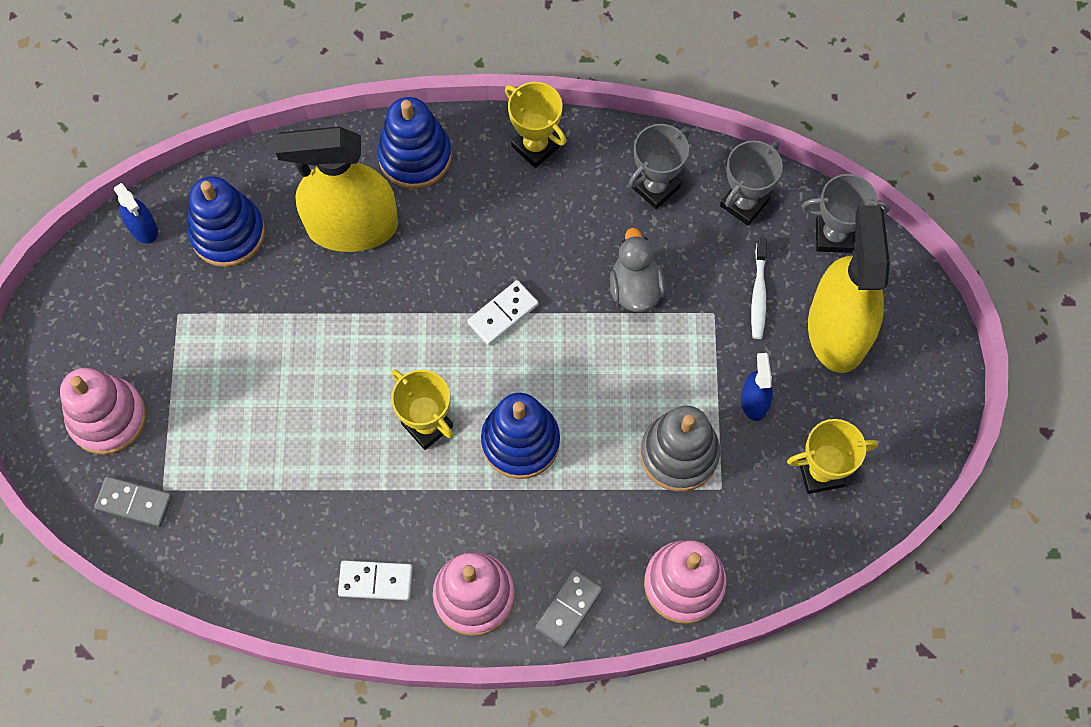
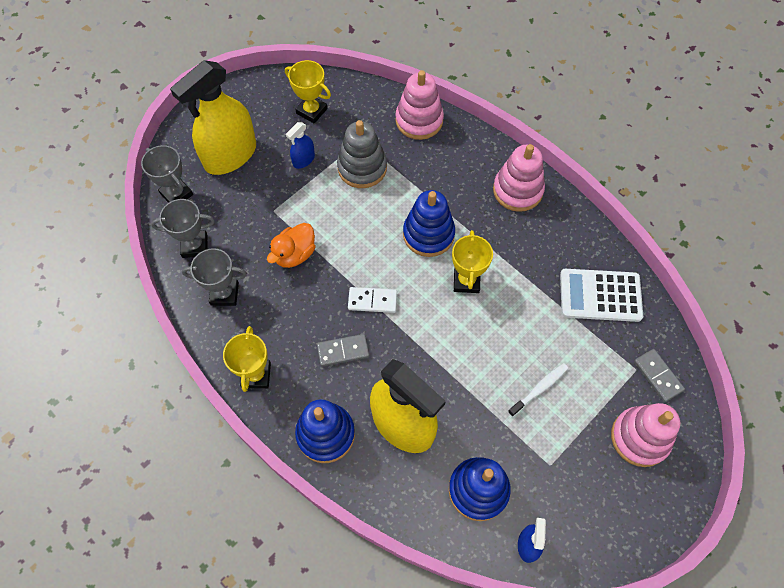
camera: 135 degrees left, 5 degrees down
(266, 543) = (600, 295): none -> white calculator
(375, 581) = (559, 234): white domino -> none
(569, 608) = (479, 151): grey domino -> grey domino (343, 351)
(635, 288) = (294, 254): grey duck -> orange duck
(758, 294) = (243, 200): white toothbrush -> white toothbrush (539, 389)

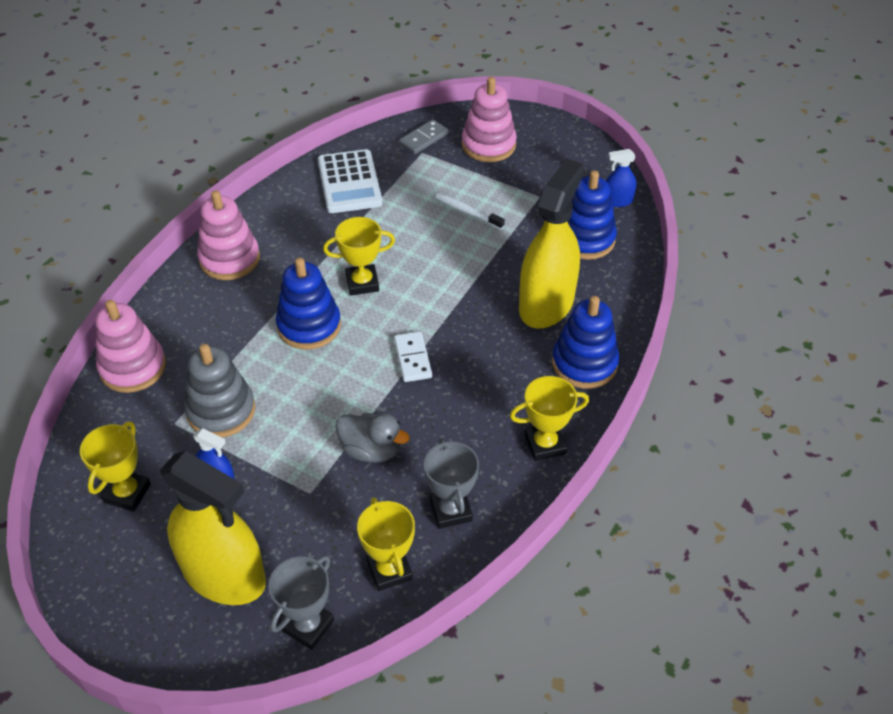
camera: 105 degrees left, 15 degrees down
(195, 246) = (389, 570): grey trophy -> yellow trophy
(294, 254) = (371, 450): orange duck -> grey duck
(343, 351) = (484, 371): grey domino -> none

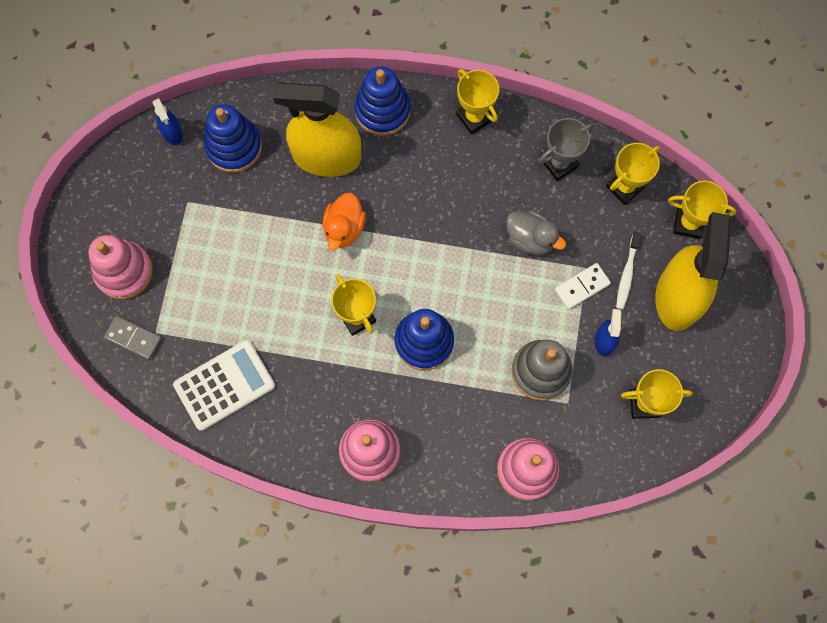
camera: 110 degrees left, 25 degrees up
(308, 625) = (688, 223): grey trophy -> yellow trophy
(371, 450) = (530, 239): grey duck -> grey duck turned 120 degrees clockwise
(413, 358) = (427, 242): white domino -> white domino (582, 287)
(460, 297) = (344, 228): none -> orange duck
(467, 212) = (231, 259): white toothbrush -> white toothbrush (627, 274)

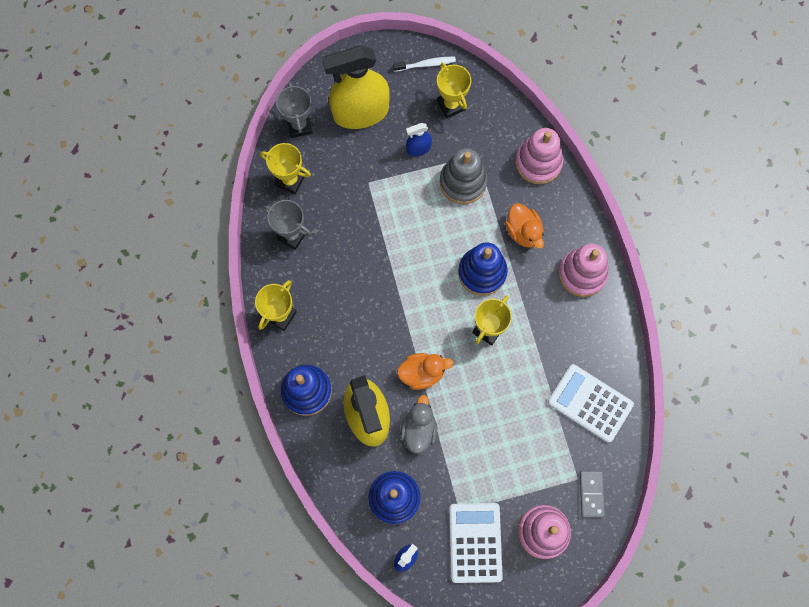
camera: 115 degrees left, 0 degrees up
(150, 203) = (475, 542): none -> white calculator
(450, 410) = (523, 232): none -> orange duck
(530, 239) = (364, 231): grey duck -> grey duck (418, 430)
(582, 287) = (384, 180): white domino -> none
(627, 274) = (359, 153): white toothbrush -> white toothbrush (426, 64)
(688, 223) = (299, 126): yellow trophy -> grey trophy

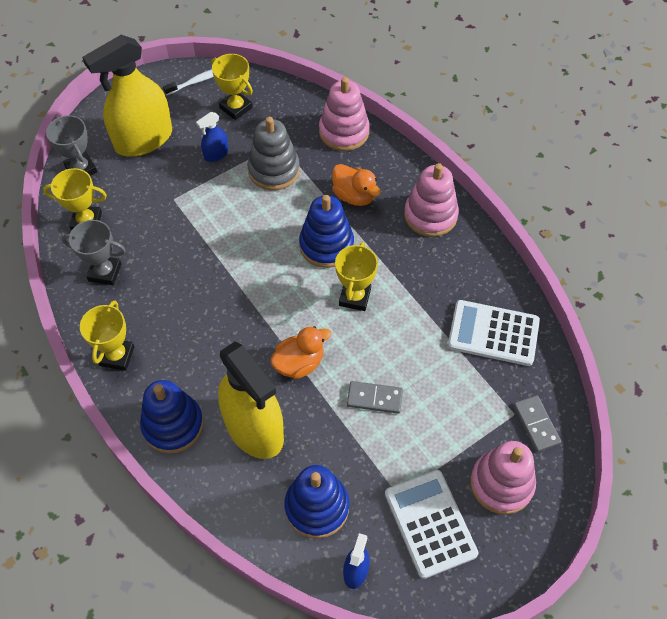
camera: 20 degrees left, 15 degrees down
(418, 430) = (317, 423): grey duck -> none
(471, 425) = (374, 398): none -> grey domino

